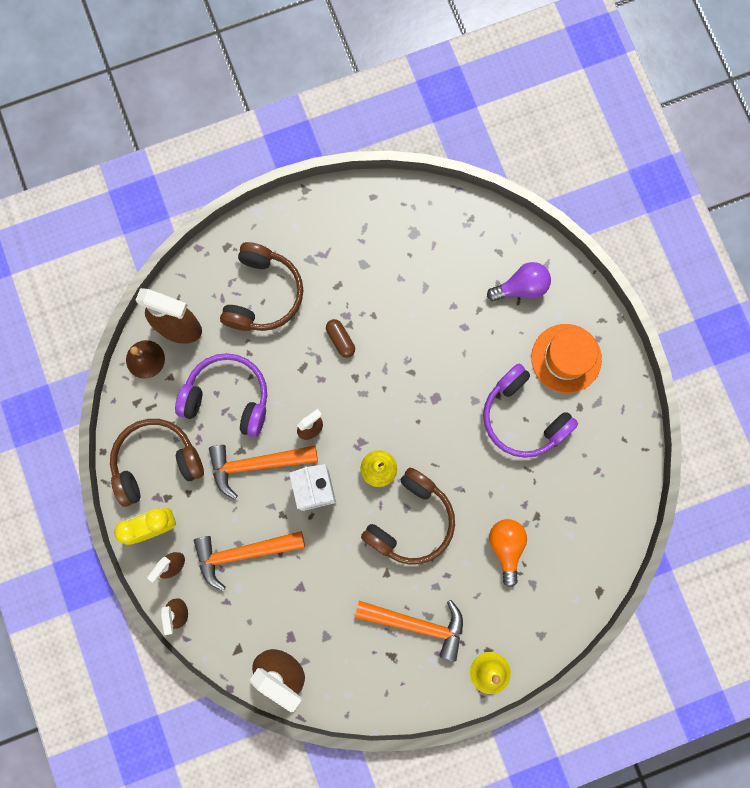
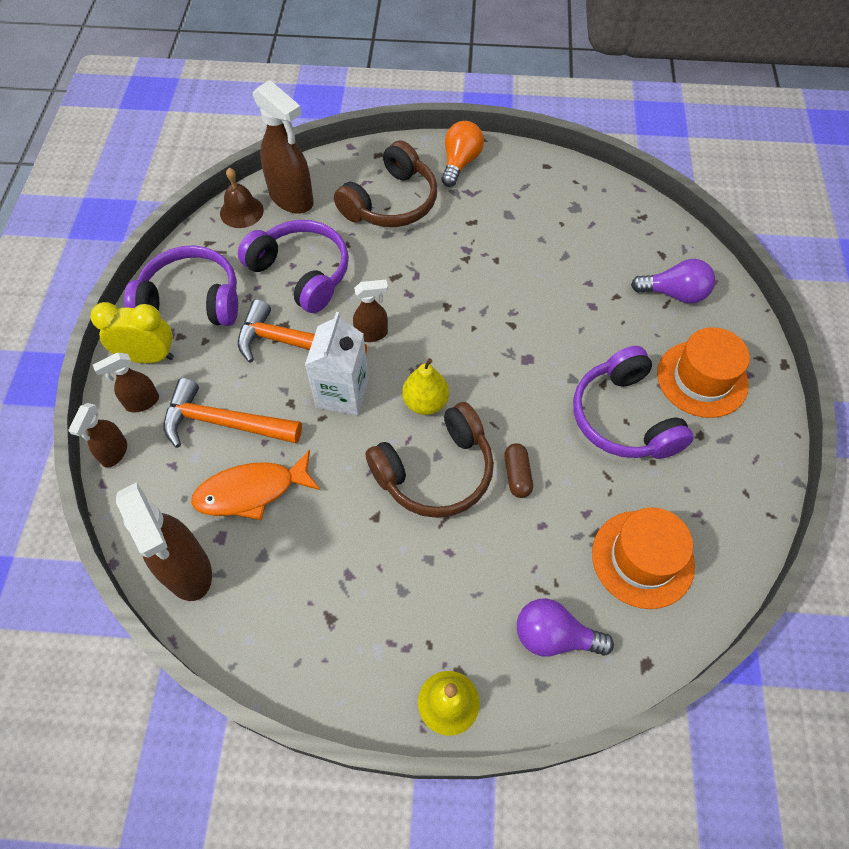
camera: 25 degrees right, 20 degrees down
(156, 462) = (191, 300): brown headphones -> purple headphones
(292, 595) = (251, 491): none -> orange fish
(340, 340) = (449, 268): brown capsule -> brown capsule (517, 475)
(417, 624) = (382, 593): orange hammer -> none
(506, 547) = (541, 552): orange light bulb -> orange light bulb (460, 163)
(537, 600) = (554, 636): none -> purple light bulb
(572, 521) = (642, 559): none -> orange hat

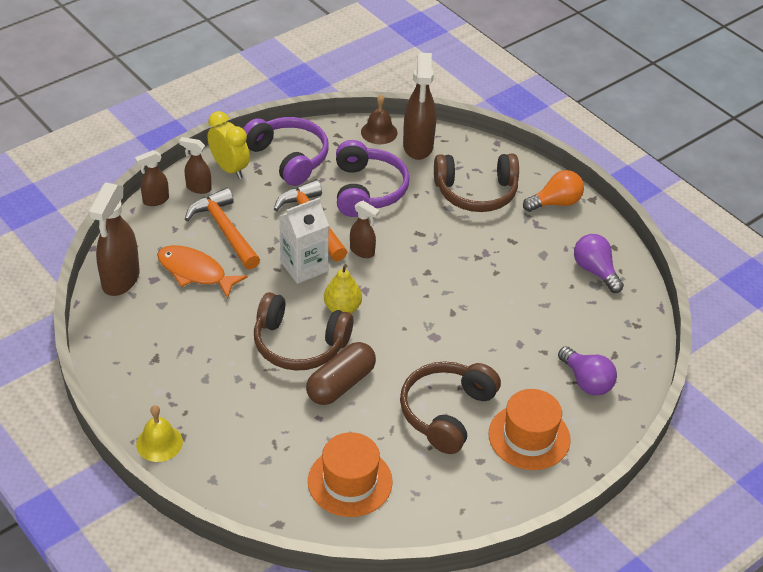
camera: 45 degrees right, 15 degrees down
(517, 475) = (341, 384): brown capsule -> brown capsule, size x1.79
(554, 636) = (250, 467): purple light bulb -> purple light bulb (595, 271)
(623, 418) = (446, 412): purple headphones -> brown headphones

